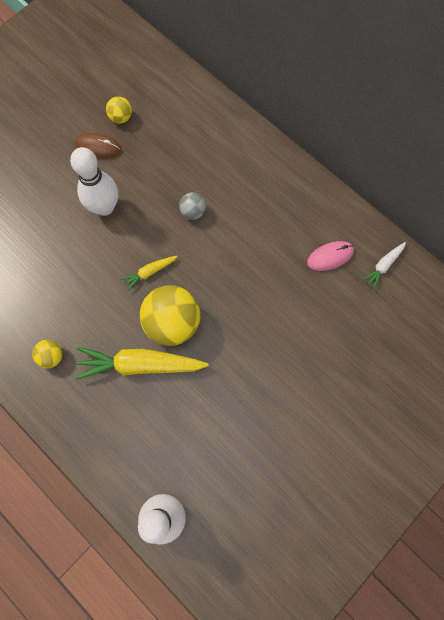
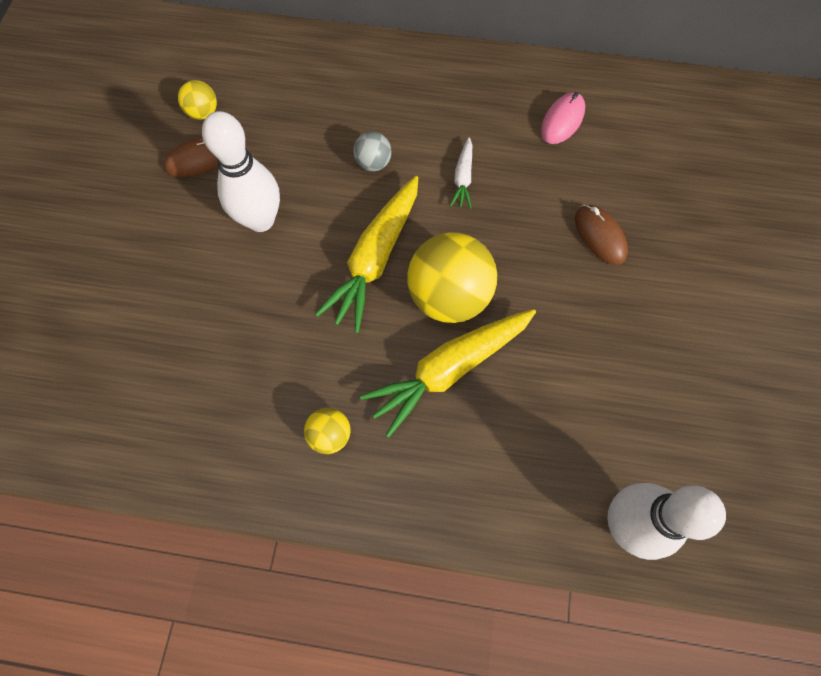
camera: 35 degrees left, 5 degrees down
(149, 272) = (375, 259): yellow carrot -> yellow carrot, size x2.04
(290, 346) = (600, 236): none -> brown mouse
(383, 266) = (623, 97): white carrot -> white carrot (463, 178)

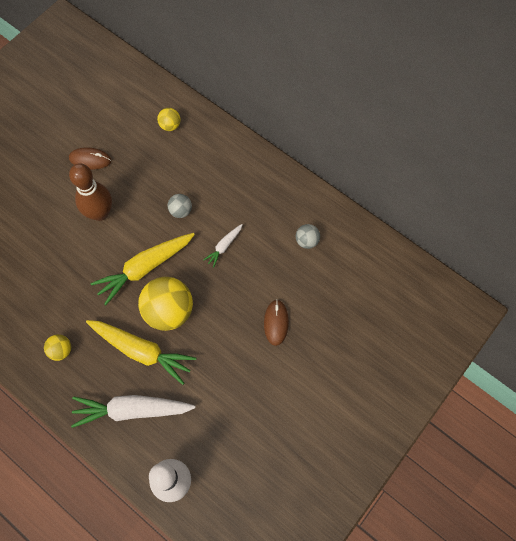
camera: 30 degrees right, 0 degrees up
(203, 113) = (109, 131): yellow ball -> yellow ball (170, 125)
(260, 220) = (100, 213): white bowling pin -> brown bowling pin
(449, 369) = (142, 351): yellow carrot -> yellow carrot turned 150 degrees counterclockwise
(493, 459) = (132, 410): none -> white carrot
(562, 121) = (307, 241): pink mouse -> grey ball

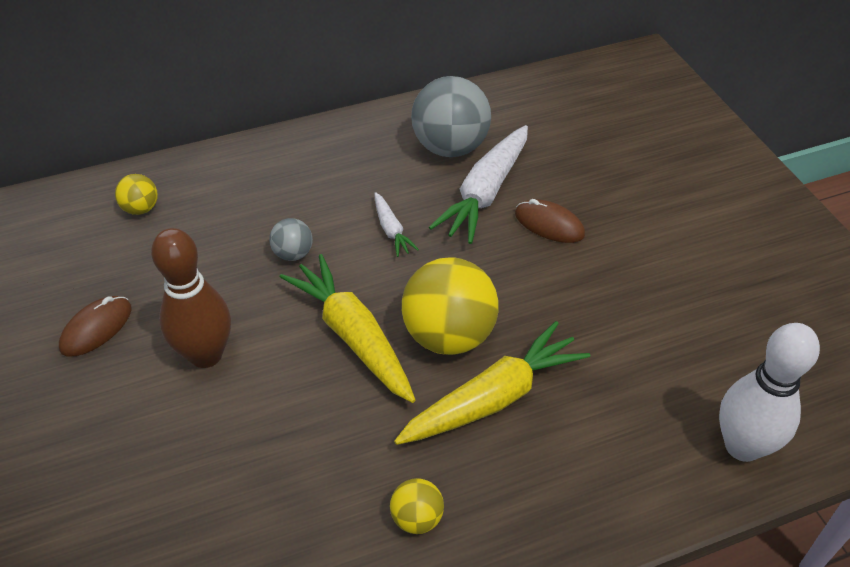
camera: 60 degrees left, 20 degrees down
(132, 410) = (589, 454): white carrot -> white carrot (485, 193)
(144, 268) = (353, 336): yellow carrot -> yellow carrot turned 150 degrees clockwise
(307, 241) = (450, 147): grey ball -> grey ball, size x2.06

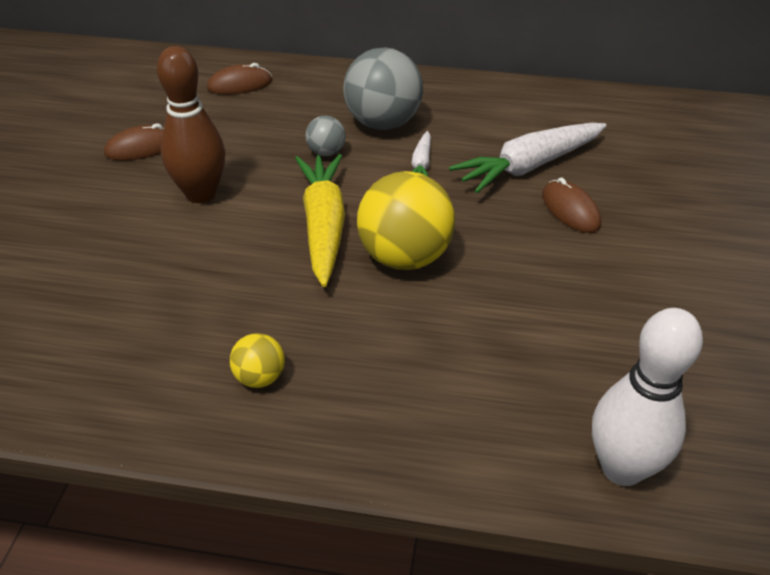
camera: 30 degrees right, 5 degrees down
(141, 209) = (240, 85): yellow ball -> brown mouse
(450, 147) = (525, 123): grey ball -> grey ball (383, 123)
(493, 398) = (403, 319): yellow carrot -> none

